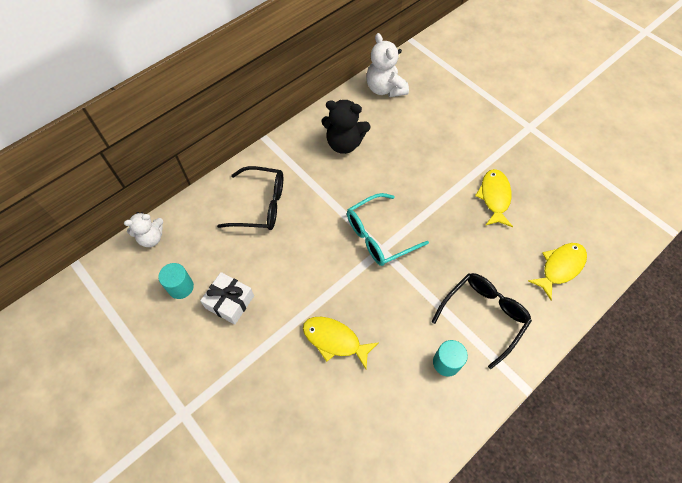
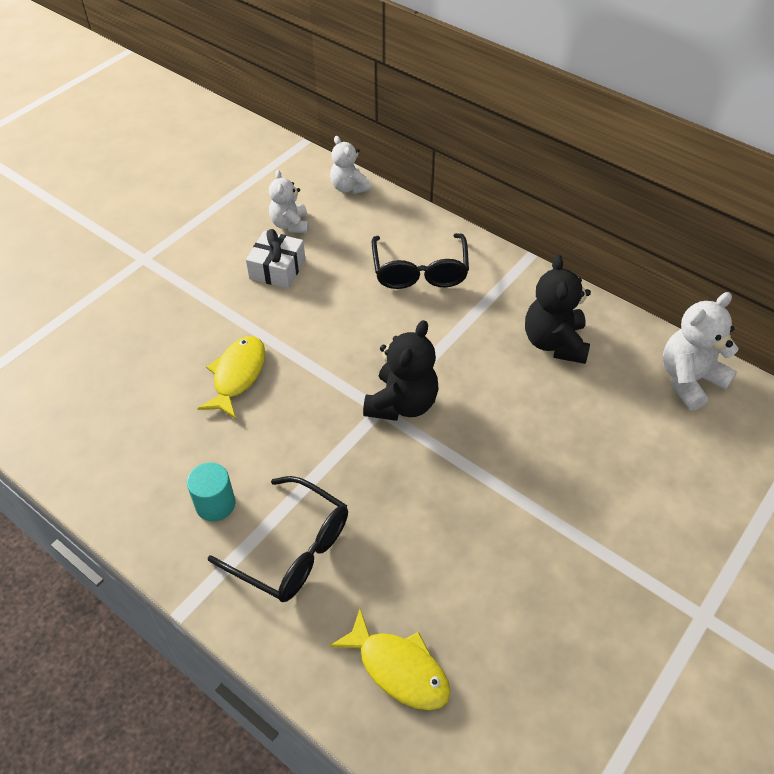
camera: 80 degrees right, 10 degrees down
(180, 287) = (290, 224): turquoise cylinder -> white teddy bear
(378, 236) = (402, 403): turquoise glasses -> black teddy bear
(494, 197) = (517, 557): yellow fish -> none

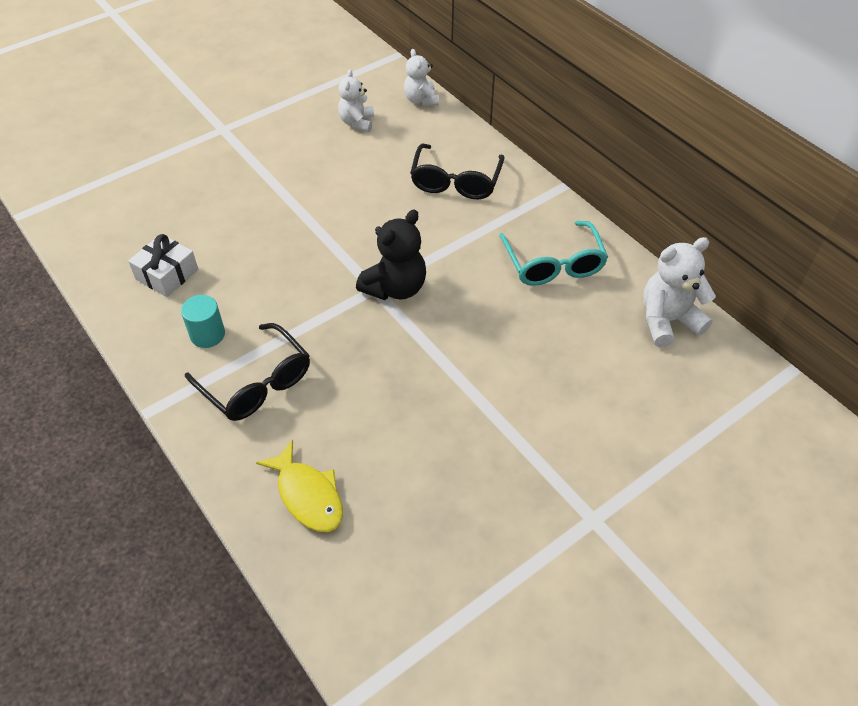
camera: 15 degrees right, 0 degrees up
(237, 375) = (264, 237): yellow fish -> none
(277, 269) = (331, 157): white gift -> white gift (167, 274)
(554, 343) = (553, 264): black teddy bear -> turquoise glasses

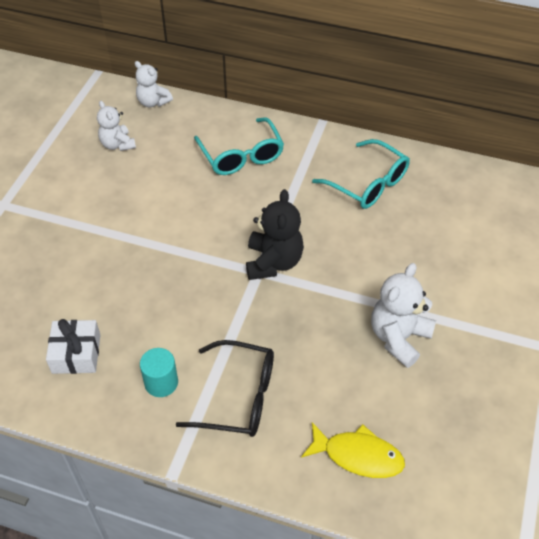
camera: 35 degrees left, 0 degrees up
(455, 182) = (241, 156): black glasses -> turquoise glasses
(667, 320) = (476, 185): white teddy bear -> white teddy bear (398, 337)

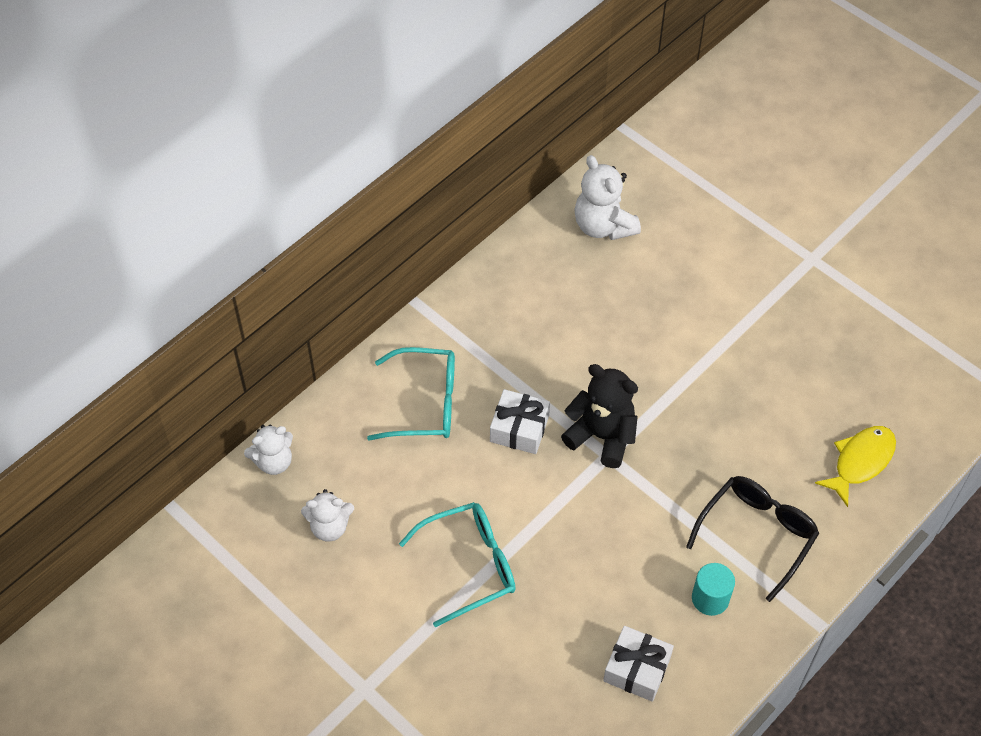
camera: 65 degrees left, 5 degrees up
(251, 212) = (519, 429): none -> white gift
(368, 184) = (536, 302): turquoise glasses -> turquoise glasses (470, 565)
(398, 337) = (747, 370): white teddy bear -> white teddy bear (603, 226)

